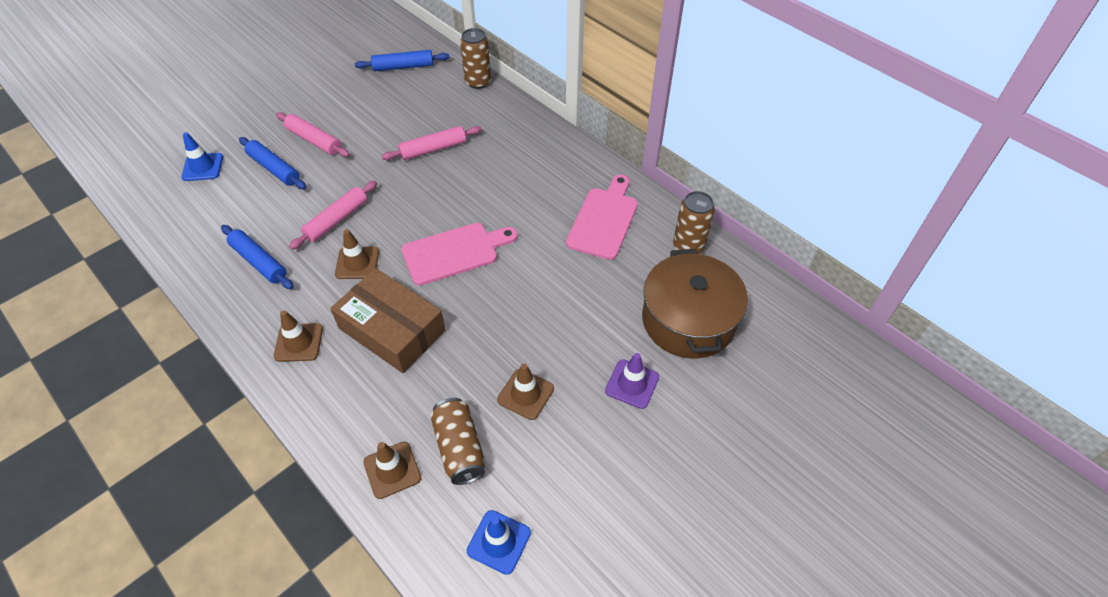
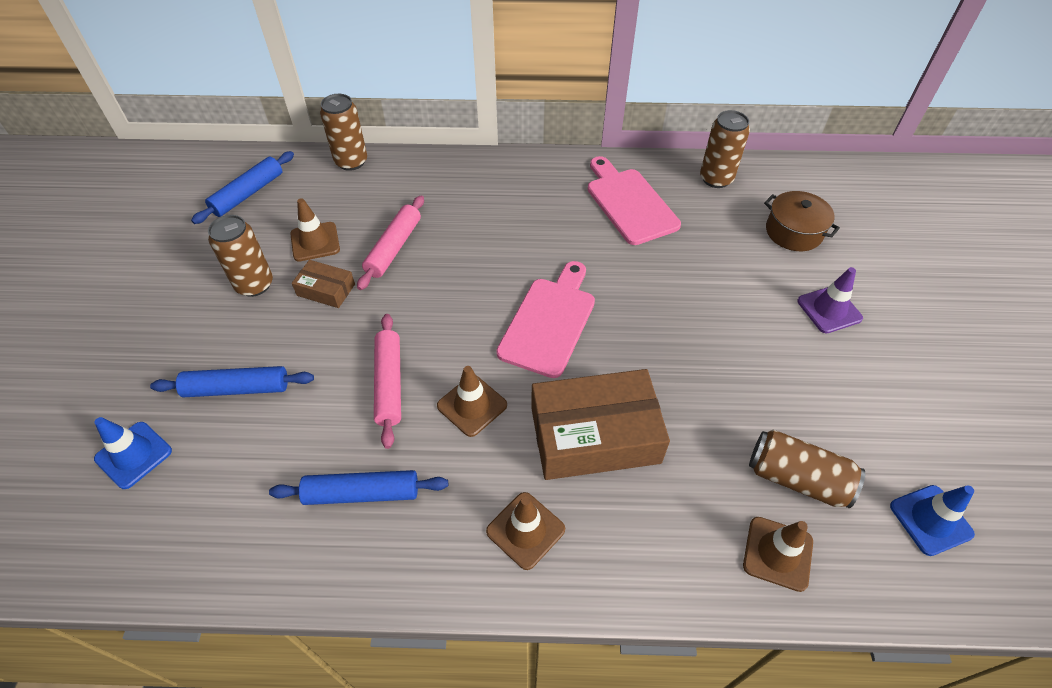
camera: 45 degrees left, 0 degrees up
(314, 140) = (245, 327): pink rolling pin -> none
(344, 120) = (254, 284): none -> brown can
(371, 148) = (326, 290): none -> brown box
(525, 394) = (776, 386): brown traffic cone -> brown traffic cone (315, 242)
(688, 320) = (793, 232): brown pot -> brown pot, size x0.57

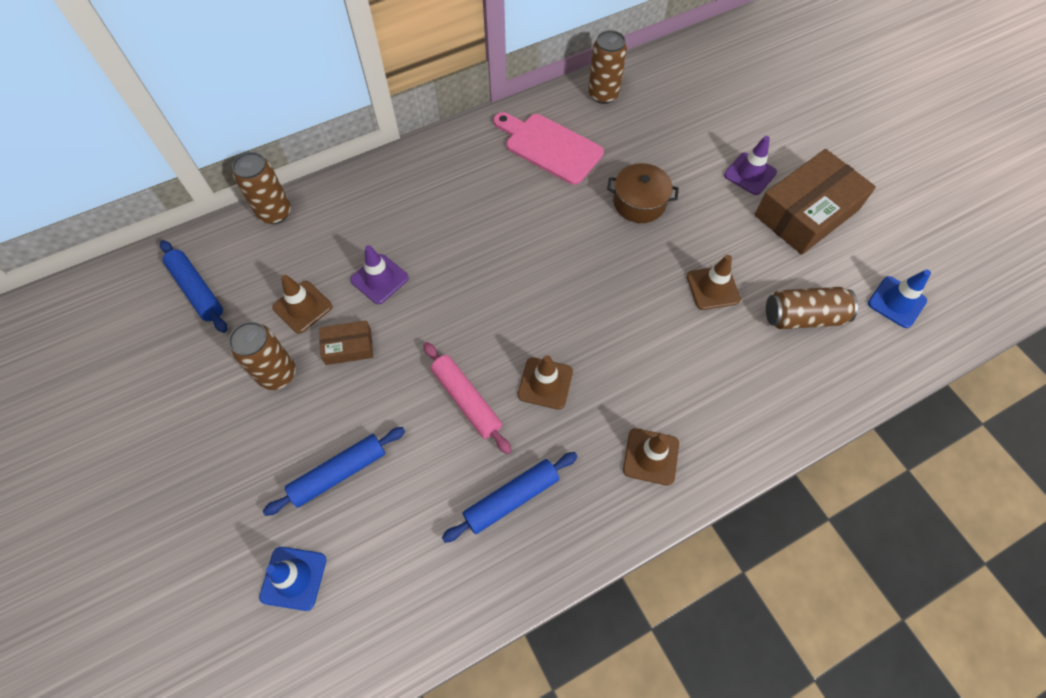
camera: 30 degrees left, 10 degrees up
(248, 194) = (197, 290): blue rolling pin -> blue rolling pin turned 45 degrees counterclockwise
(393, 248) = (379, 279): pink rolling pin -> purple traffic cone
(549, 322) = (557, 283): pink cutting board -> none
(595, 435) = (651, 358): brown box -> brown box (806, 212)
(777, 553) = (821, 377): brown traffic cone -> brown traffic cone (713, 288)
(793, 232) = (688, 118): brown pot -> brown pot (639, 202)

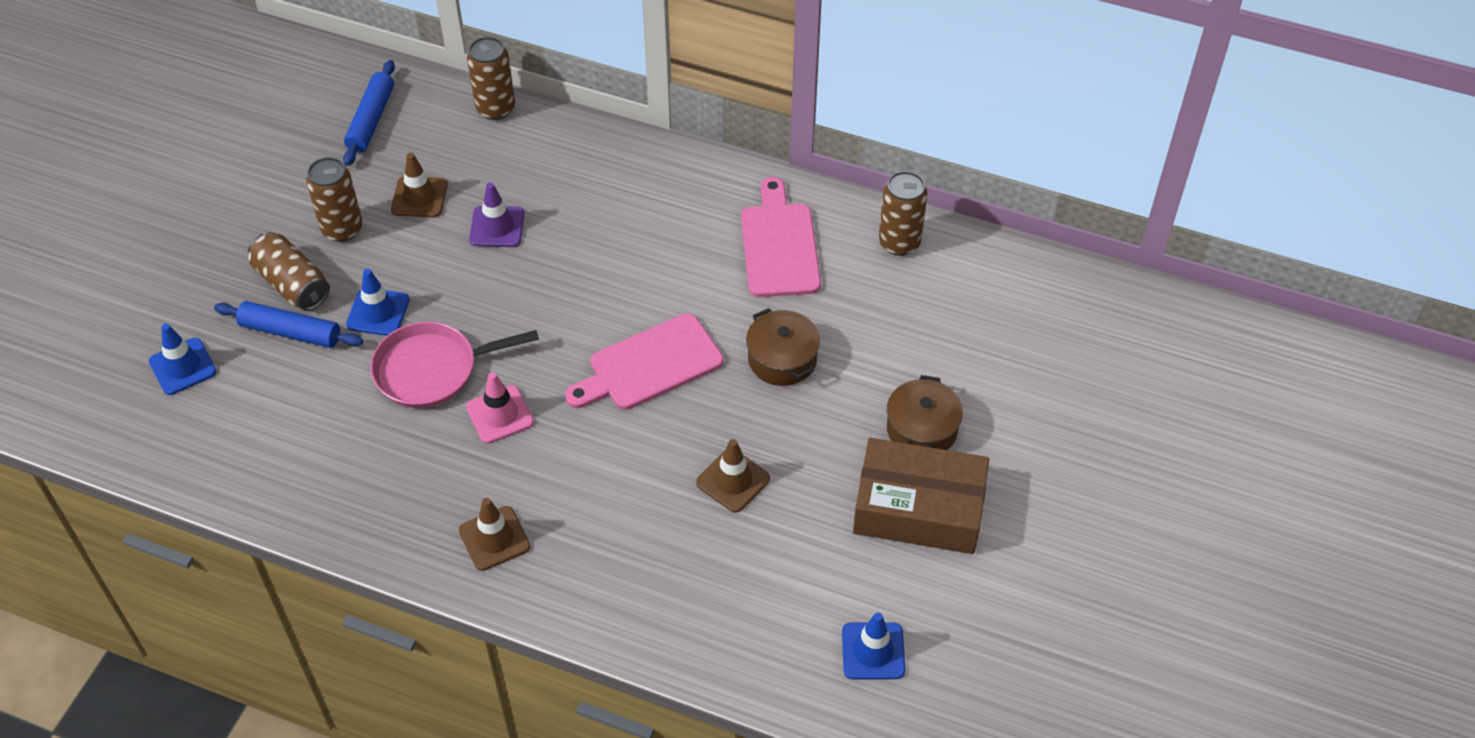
camera: 50 degrees right, 10 degrees down
(348, 347) = (410, 255): brown box -> none
(380, 401) = (378, 312): none -> blue traffic cone
(466, 400) = (432, 370): pink rolling pin -> pink pan
(511, 499) = (366, 462): blue rolling pin -> none
(545, 383) = (500, 414): brown traffic cone -> pink traffic cone
(581, 271) = (649, 365): none -> pink cutting board
(750, 174) = (921, 429): purple traffic cone -> brown pot
(803, 317) = (770, 576): brown can -> brown can (292, 284)

